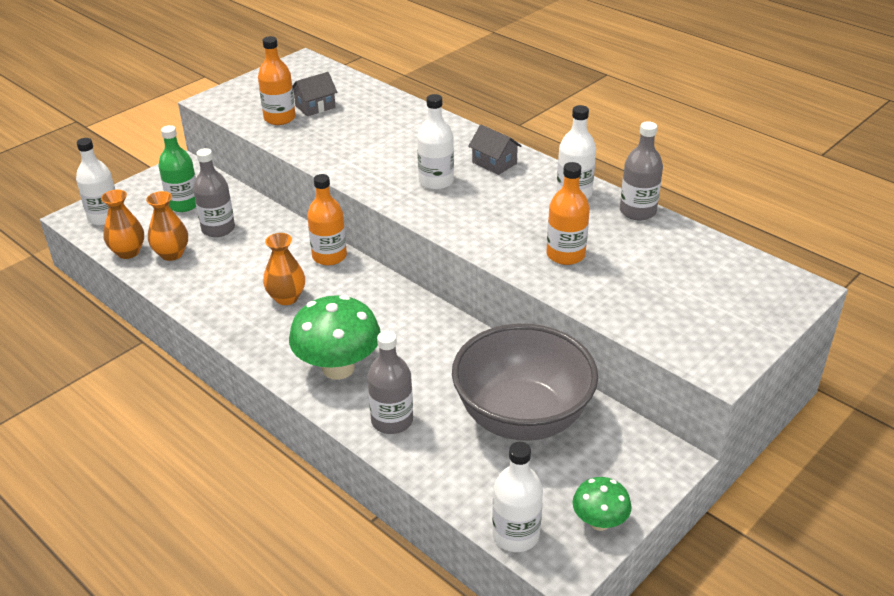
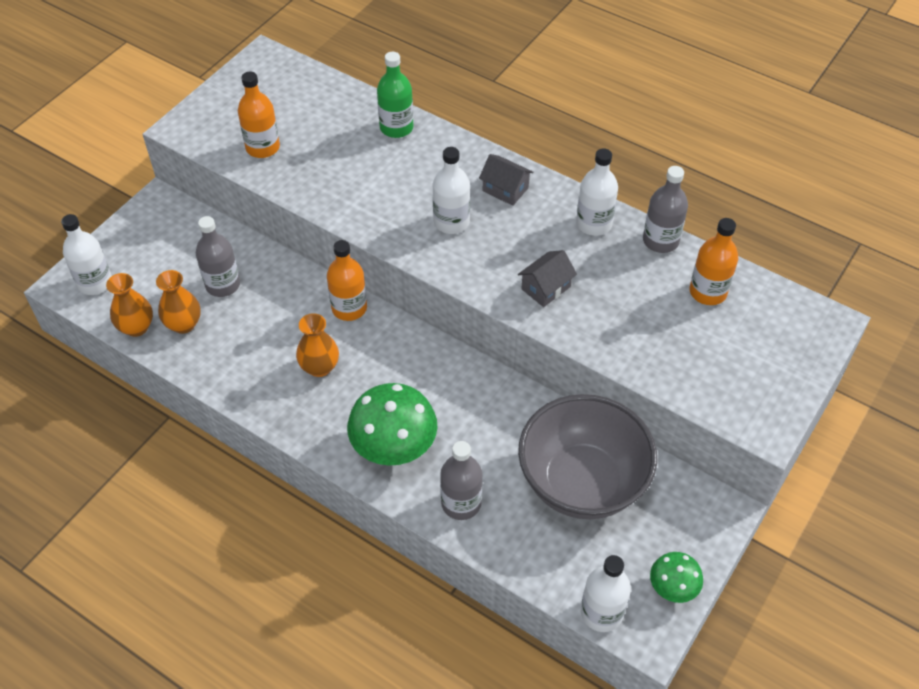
camera: 10 degrees left, 15 degrees up
(184, 204) = (175, 255): green bottle -> green bottle (396, 127)
(315, 107) = (297, 126): grey house -> grey house (546, 288)
(565, 255) = (601, 307): orange bottle -> orange bottle (708, 292)

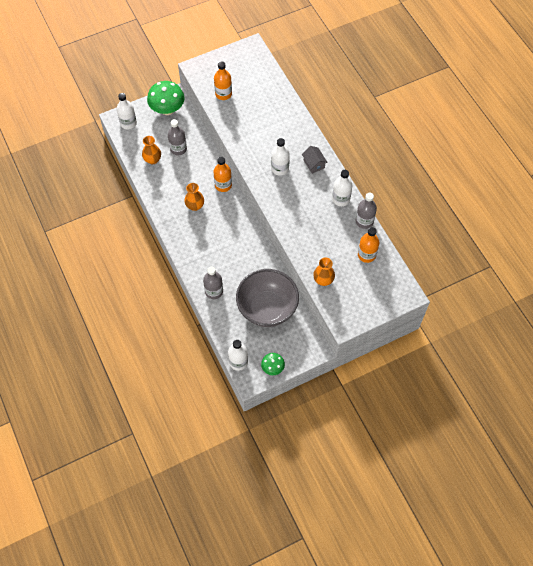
camera: 30 degrees right, 10 degrees up
(136, 327) = (133, 152): orange vase -> orange vase (323, 280)
(394, 448) = (202, 255): green mushroom -> green mushroom (167, 109)
(396, 127) = (287, 110): green bottle -> none
(546, 288) = (298, 218): grey house -> none

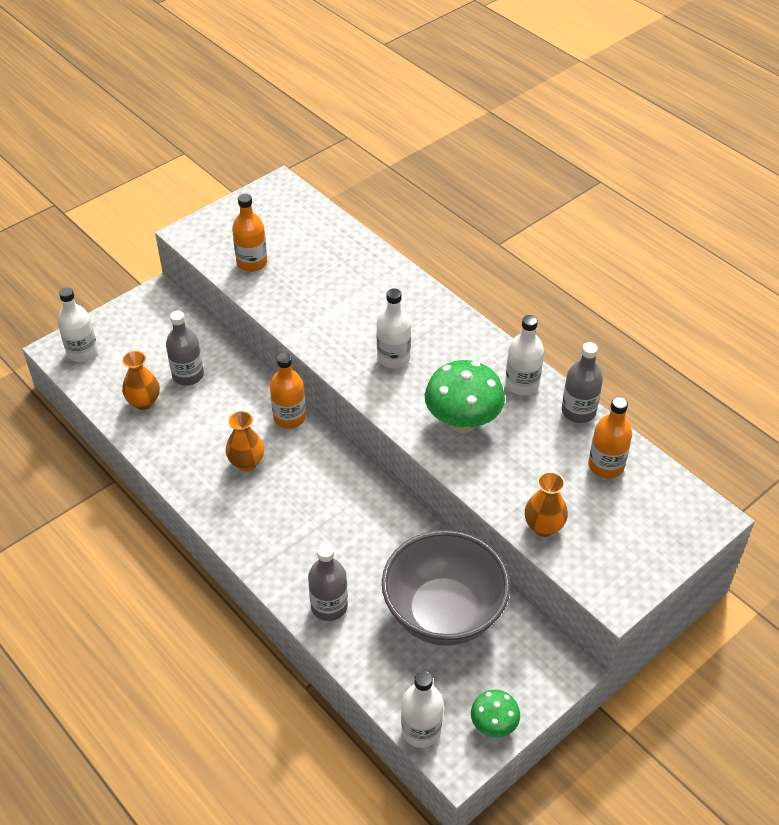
camera: 15 degrees left, 15 degrees down
(167, 109) = (150, 317): green mushroom -> green mushroom (462, 422)
(314, 164) = (452, 339): grey house -> none

